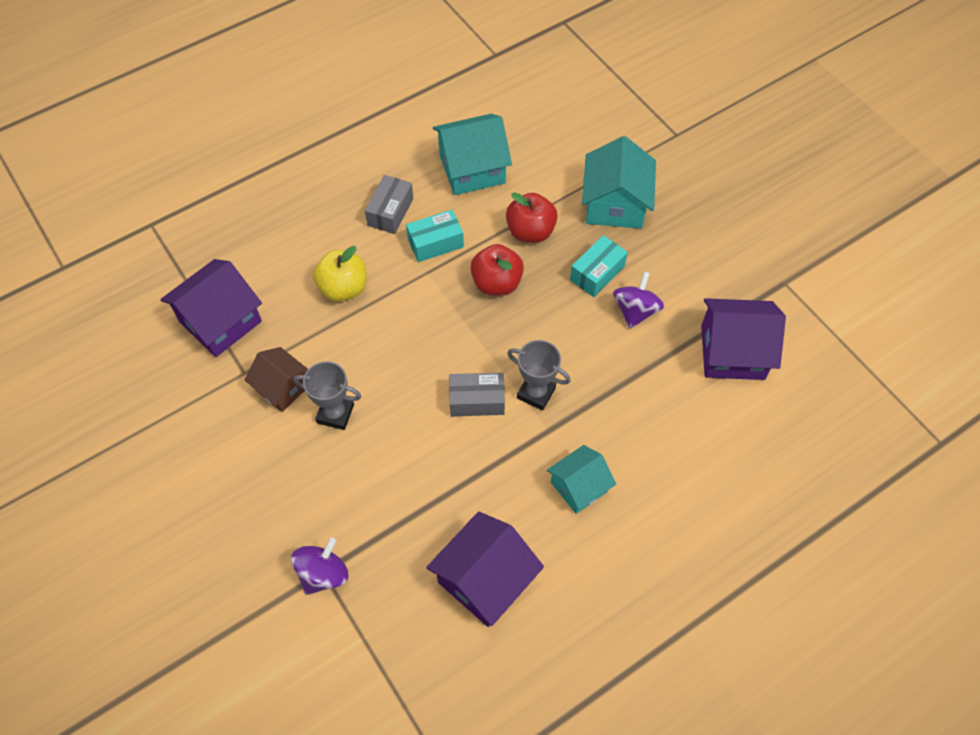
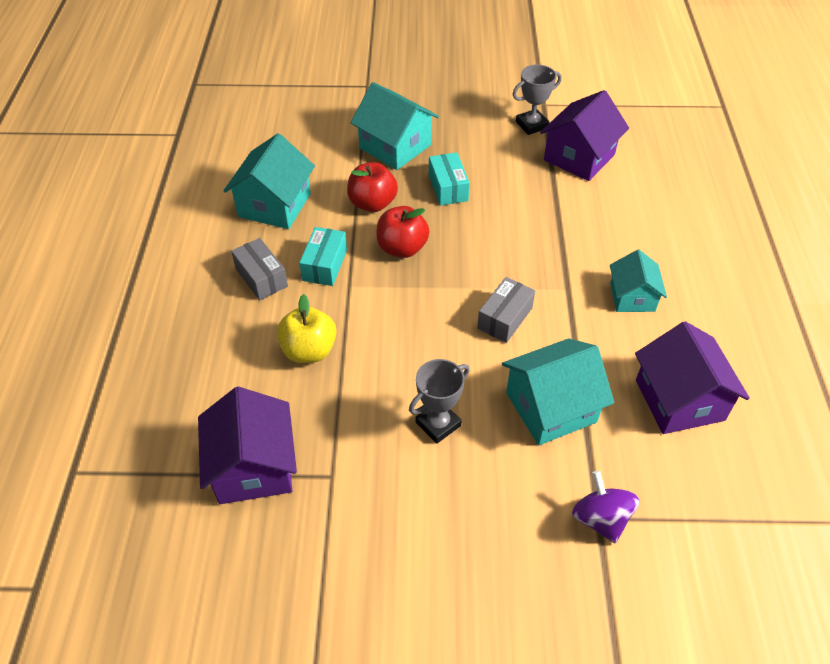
camera: 55 degrees left, 10 degrees down
(282, 387) = (375, 452): brown house -> none
(407, 484) = (551, 407): none -> turquoise house
(536, 393) = (527, 278): grey trophy -> grey trophy (532, 125)
(635, 311) = (501, 186): purple spinning top -> none

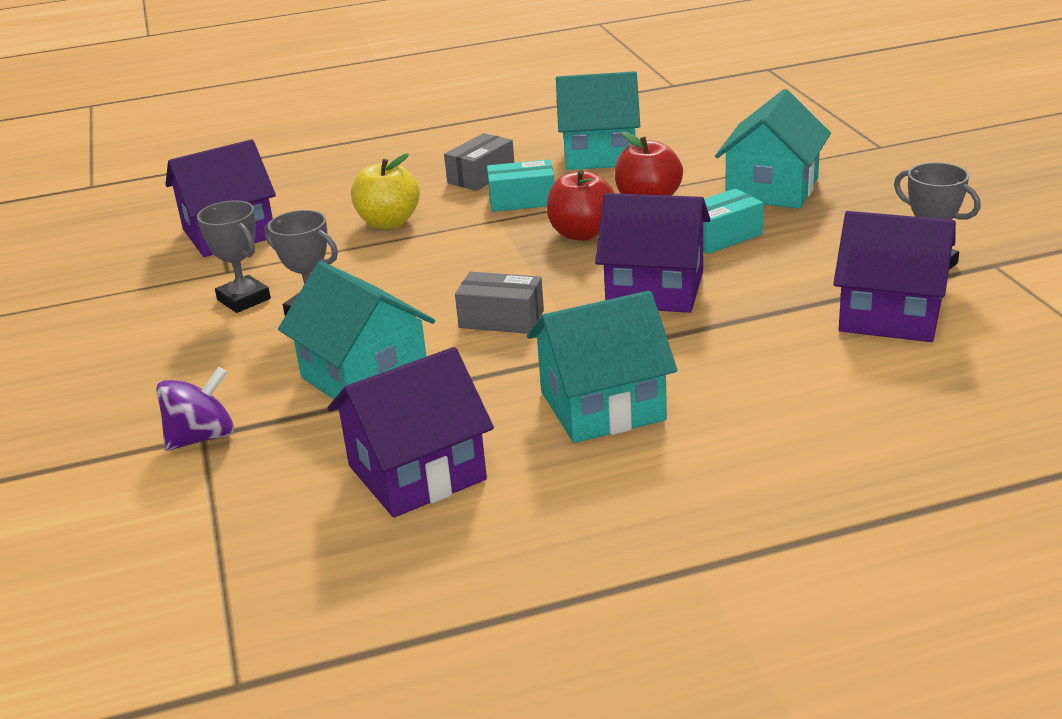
camera: 75 degrees right, 20 degrees down
(393, 469) = (243, 299): none -> grey trophy
(502, 236) = (655, 289): none -> purple house
(632, 297) = (602, 406): turquoise house -> turquoise house, size x1.57

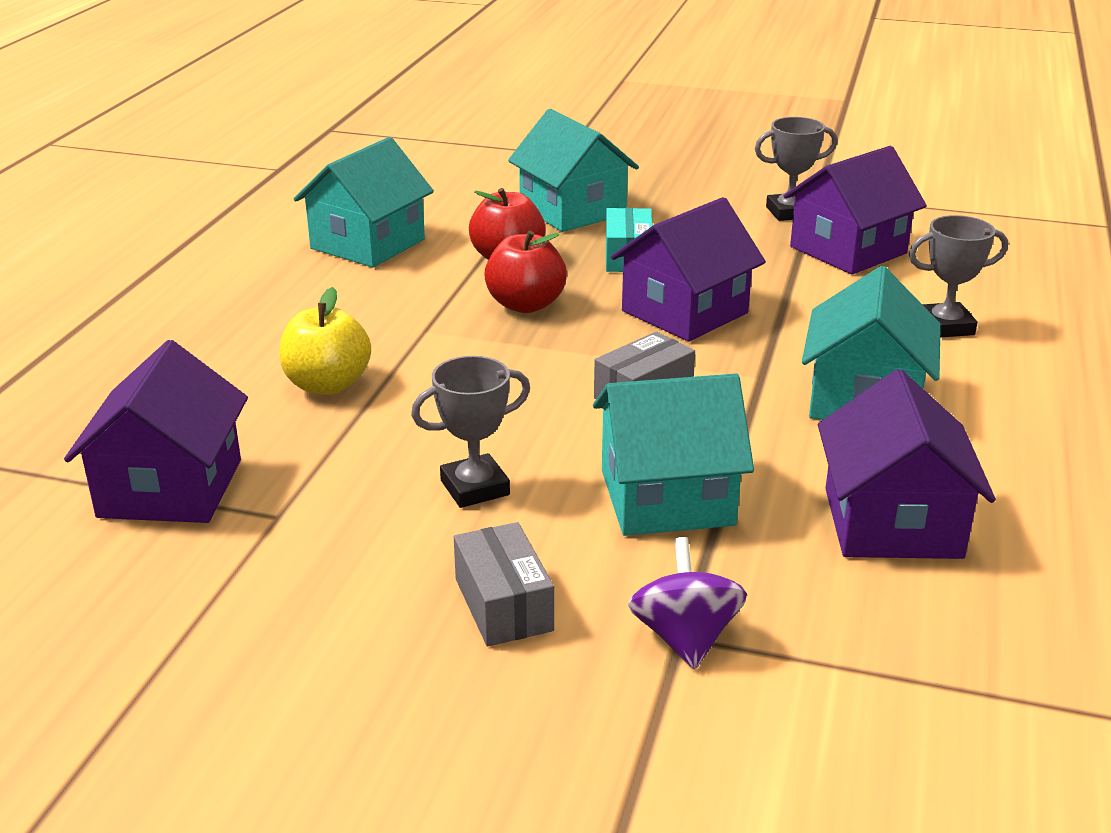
camera: 60 degrees left, 0 degrees up
(243, 299) = (376, 524): grey trophy -> grey trophy (945, 326)
(481, 176) = (305, 307): grey box -> grey box (503, 605)
(522, 200) = (403, 307): turquoise box -> none

